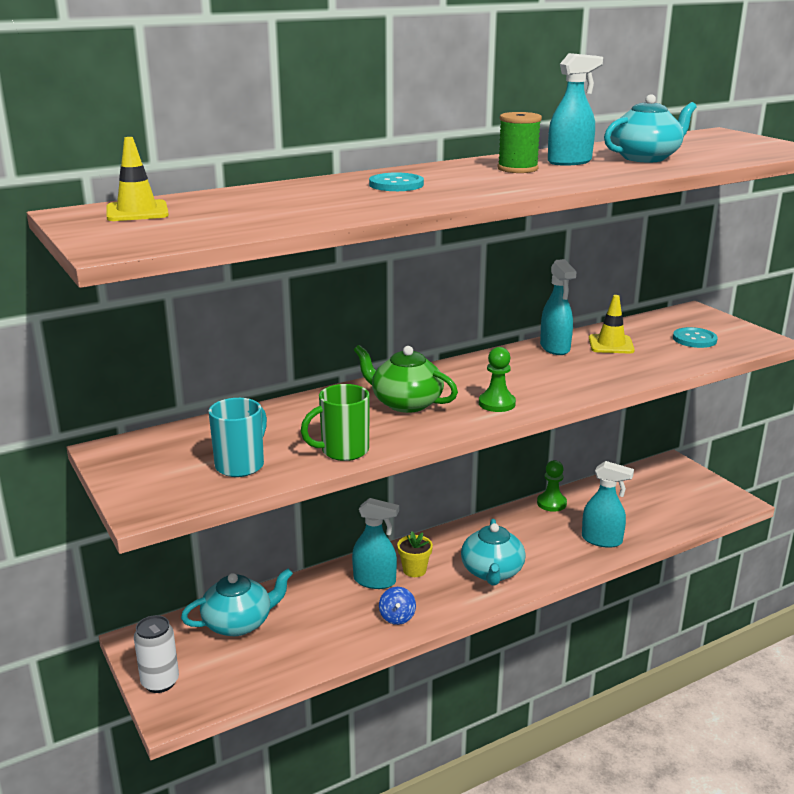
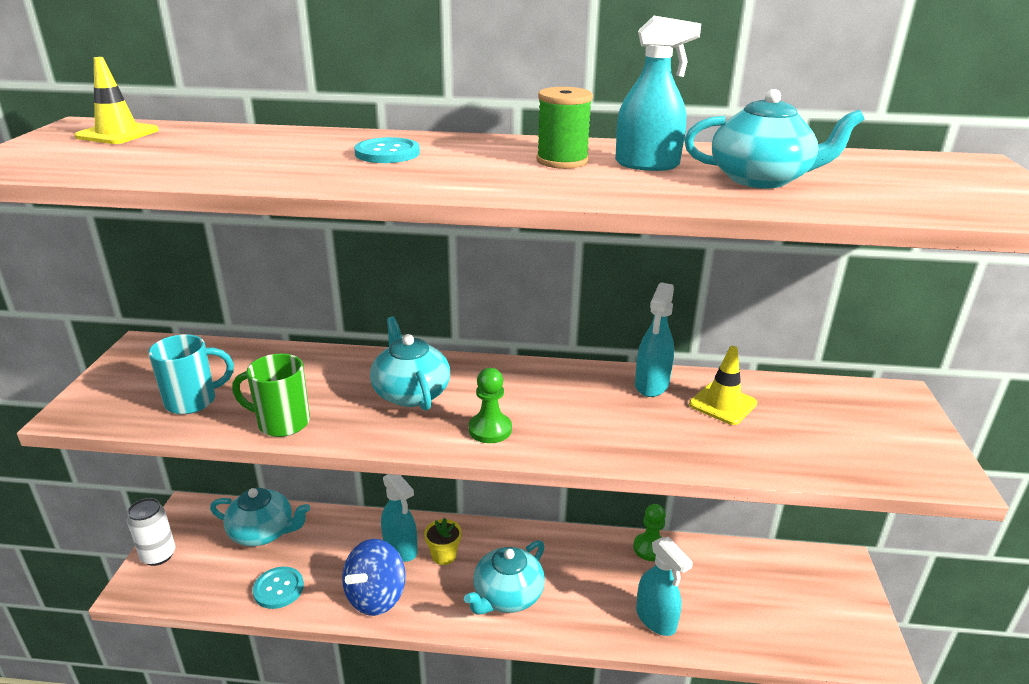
camera: 35 degrees right, 5 degrees up
(397, 617) = (376, 596): blue spinning top -> blue spinning top, size x1.89
(405, 403) = (411, 392): green teapot -> turquoise teapot
(694, 339) = (842, 436): turquoise button -> turquoise button (278, 589)

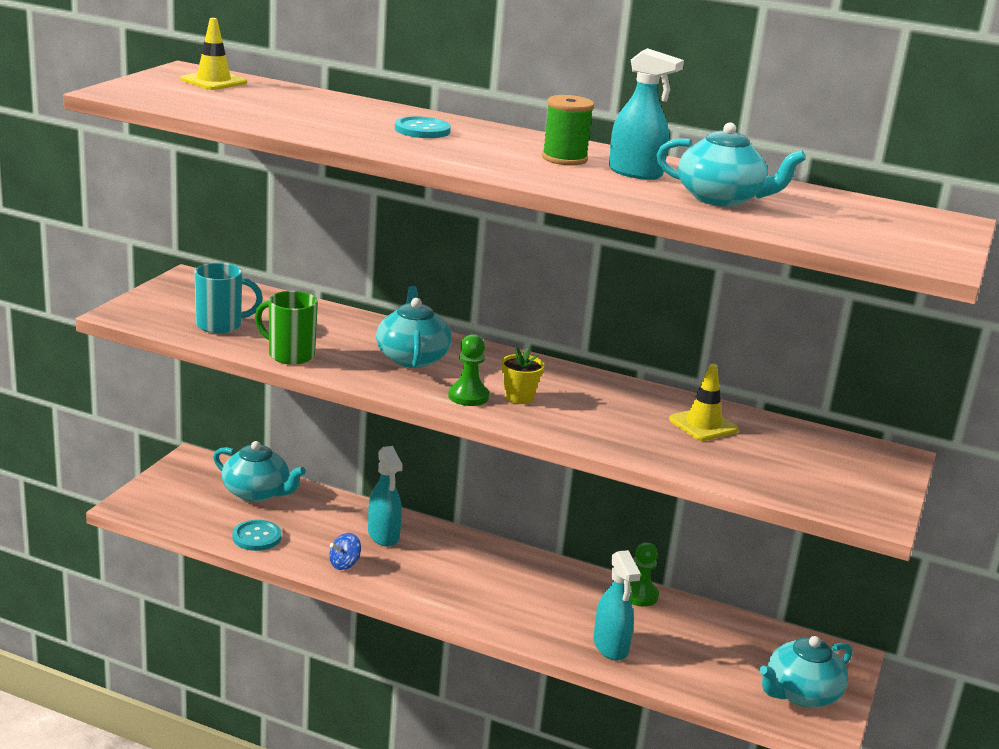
camera: 15 degrees right, 5 degrees down
(158, 555) = (156, 487): white can -> none
(376, 596) = (344, 564): blue spinning top -> blue spinning top, size x0.53
(444, 555) = (423, 550): yellow flower pot -> yellow flower pot (519, 397)
(507, 596) = (471, 594): turquoise teapot -> turquoise teapot (801, 694)
(651, 385) = (645, 398): turquoise spray bottle -> none

